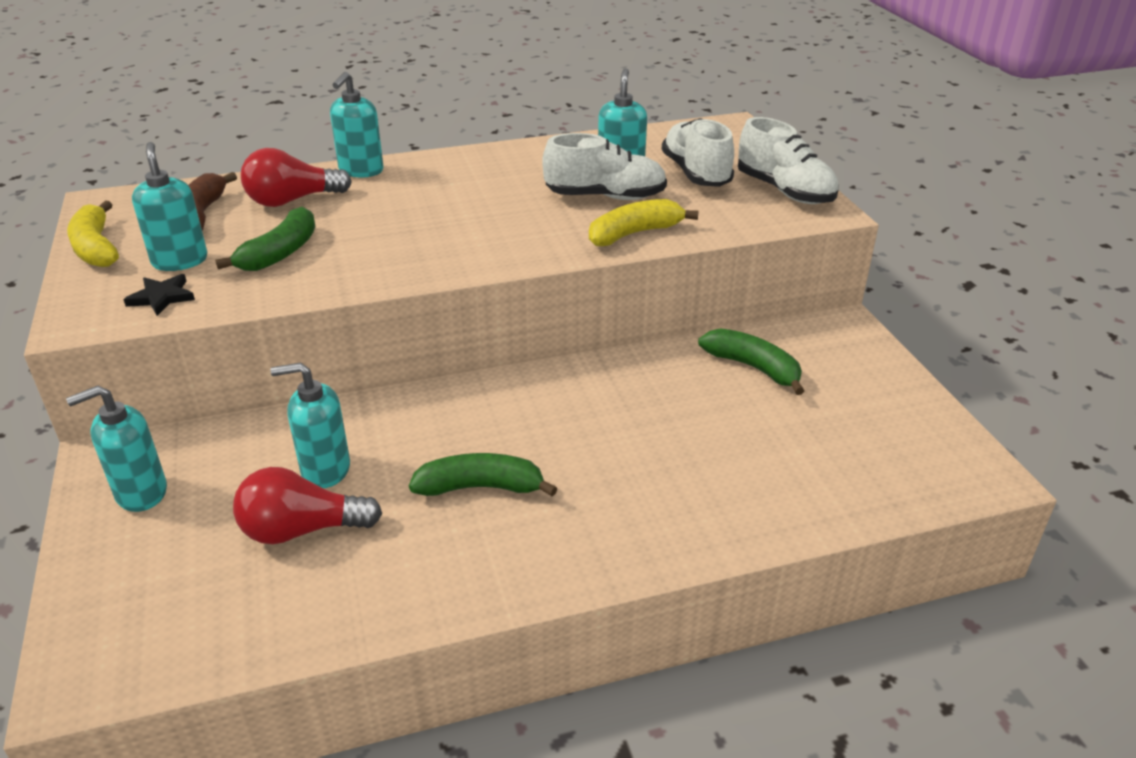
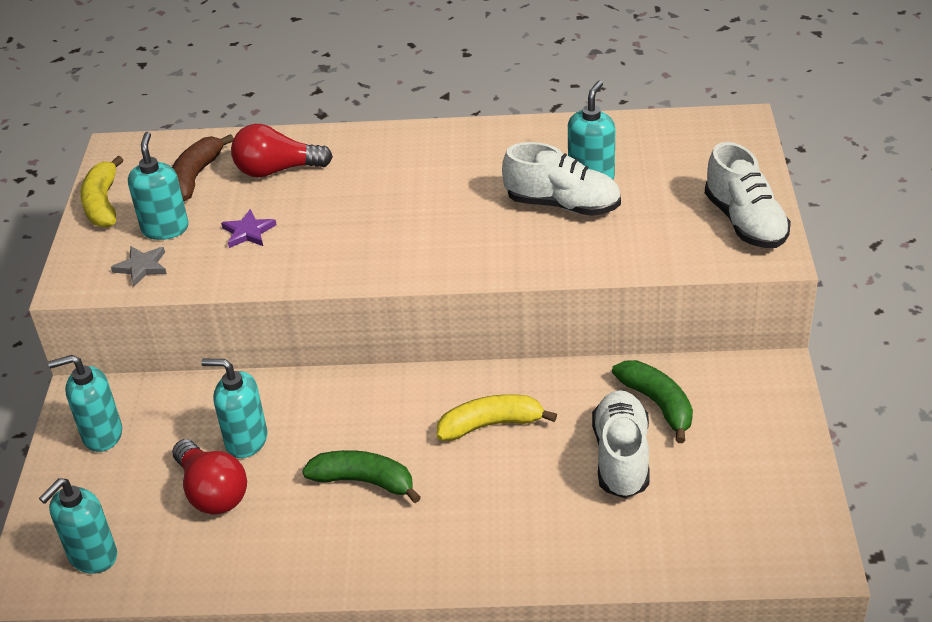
camera: 20 degrees right, 5 degrees up
(161, 297) = (141, 267): black star -> grey star
(280, 253) = (248, 232): green banana -> purple star
(301, 530) = (212, 492): red light bulb -> red light bulb turned 135 degrees counterclockwise
(361, 171) = (349, 140): turquoise soap dispenser -> turquoise soap dispenser (92, 556)
(634, 233) = (569, 255): yellow banana -> yellow banana (491, 425)
(696, 173) = (667, 186): white shoe -> white shoe (621, 457)

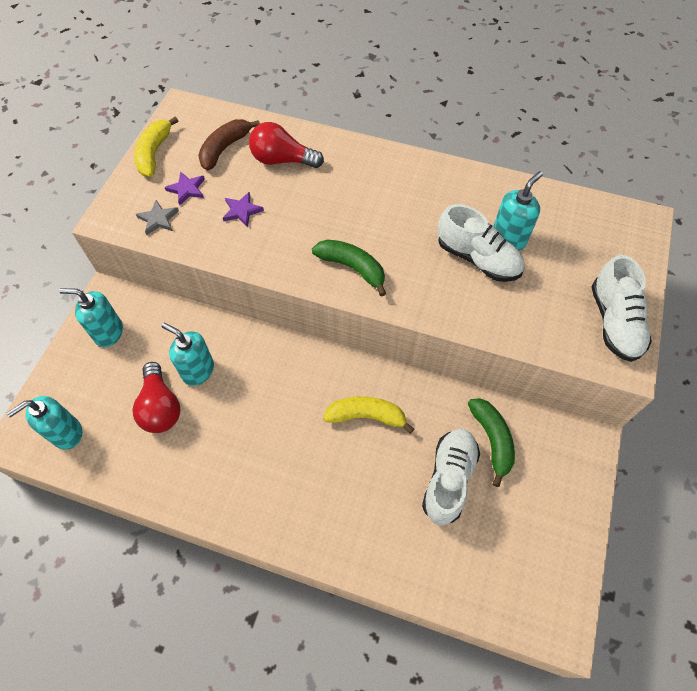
camera: 15 degrees right, 20 degrees up
(165, 229) = (187, 189): turquoise soap dispenser -> purple star
(364, 481) = (263, 435): green banana -> green banana (352, 268)

